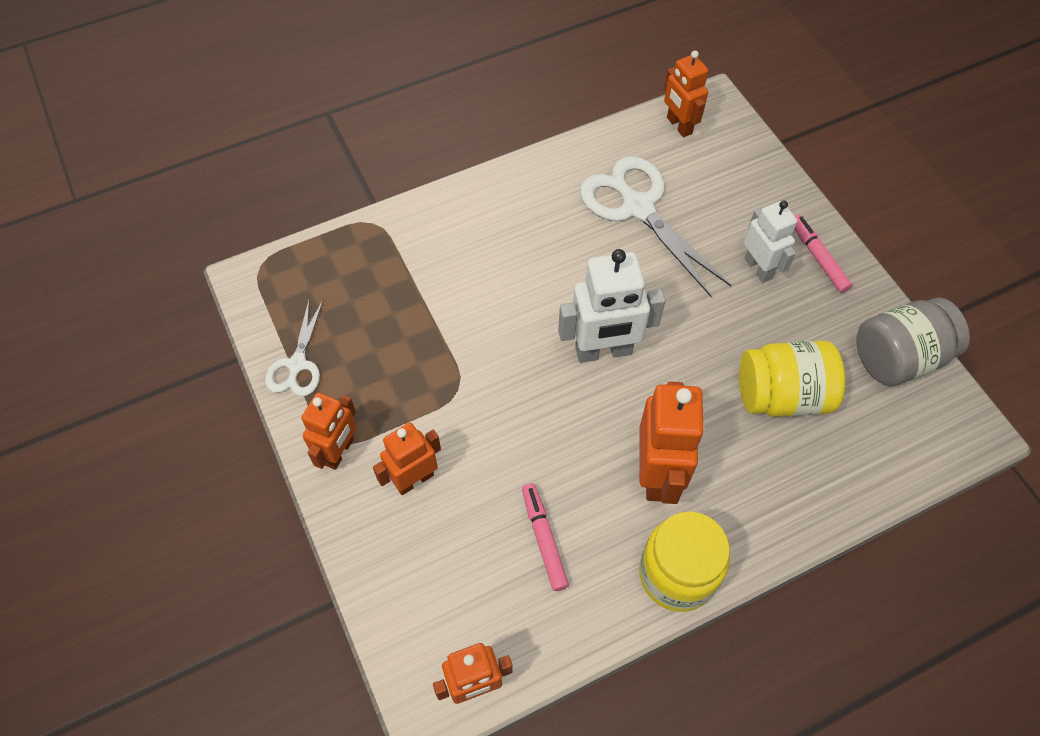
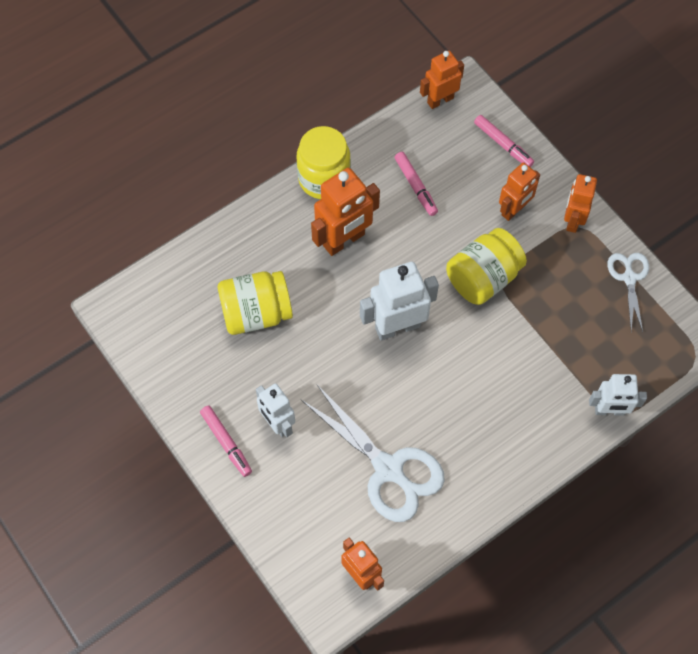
camera: 170 degrees right, 5 degrees up
(380, 226) = (609, 410): none -> white robot
(399, 586) = (503, 144): none -> pink marker
(482, 394) = (483, 278): none -> yellow jar
(657, 474) = (344, 240): orange robot -> orange robot turned 120 degrees counterclockwise
(898, 358) = (164, 359): grey jar -> none

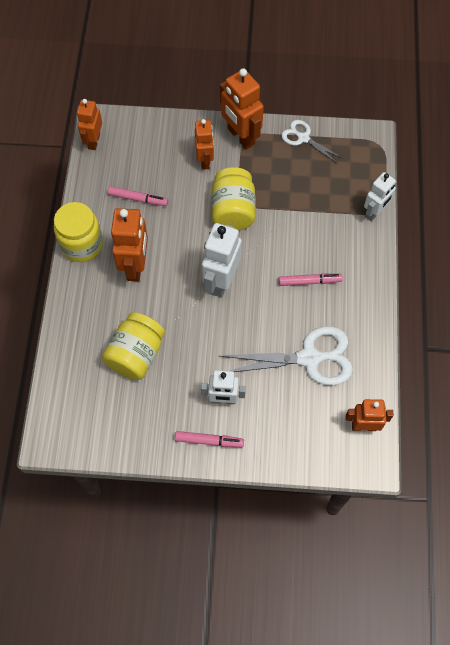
camera: 50 degrees left, 0 degrees up
(503, 144) = (157, 132): pink marker -> pink marker (309, 281)
(573, 220) = (240, 136): orange robot -> orange robot, size x1.53

